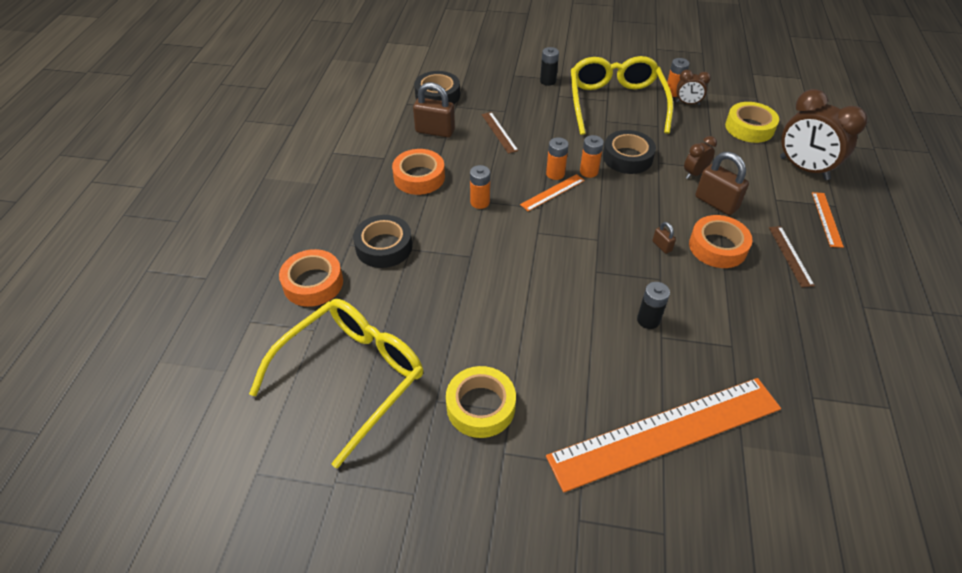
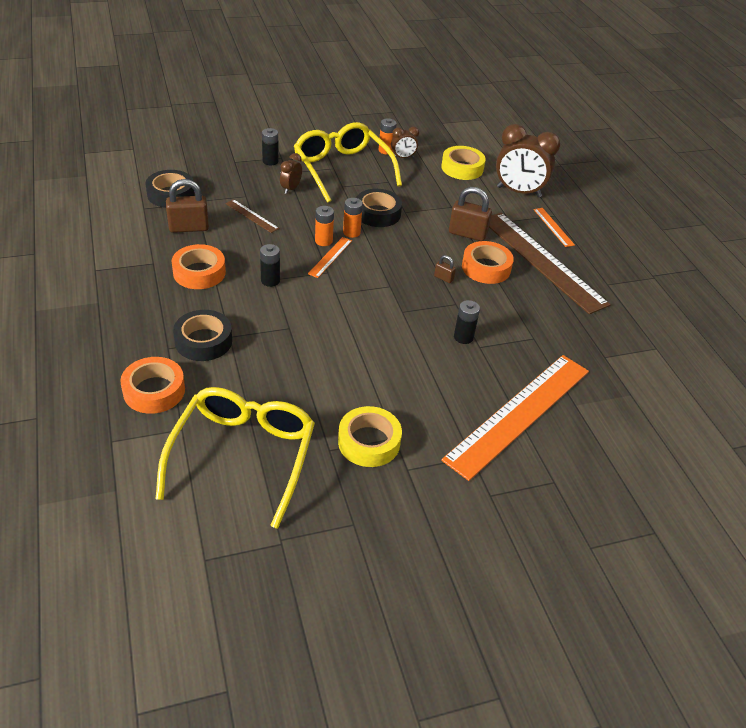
camera: 30 degrees left, 5 degrees down
(480, 202) = (270, 280): orange battery -> black battery
(694, 173) = (438, 214): brown clock -> brown clock (291, 189)
(790, 256) = (541, 261): brown ruler -> brown ruler, size x2.43

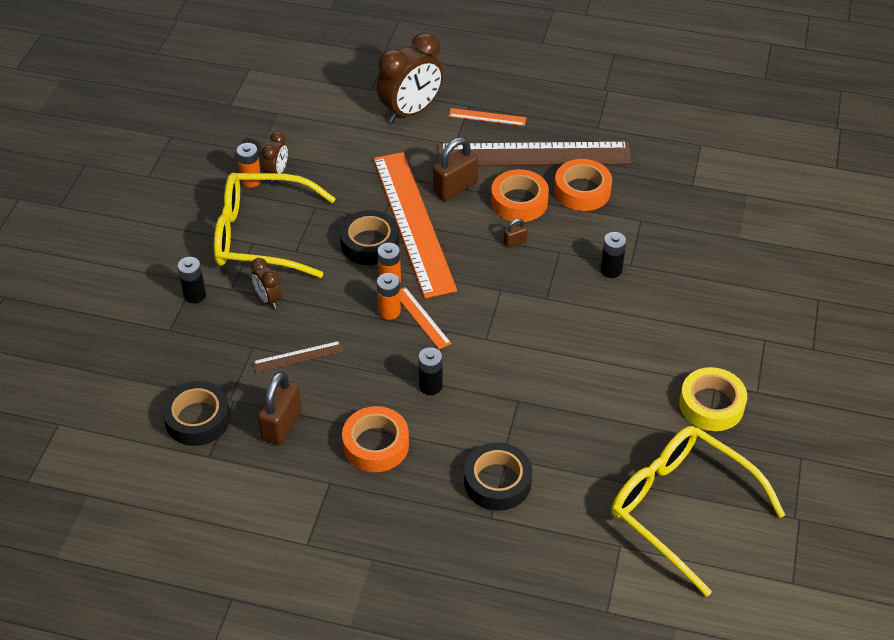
camera: 55 degrees left, 5 degrees up
(154, 391) = (552, 551): orange tape -> orange tape (582, 191)
(462, 168) = (334, 133): yellow tape -> none
(519, 414) = (731, 281): orange ruler -> orange ruler (414, 222)

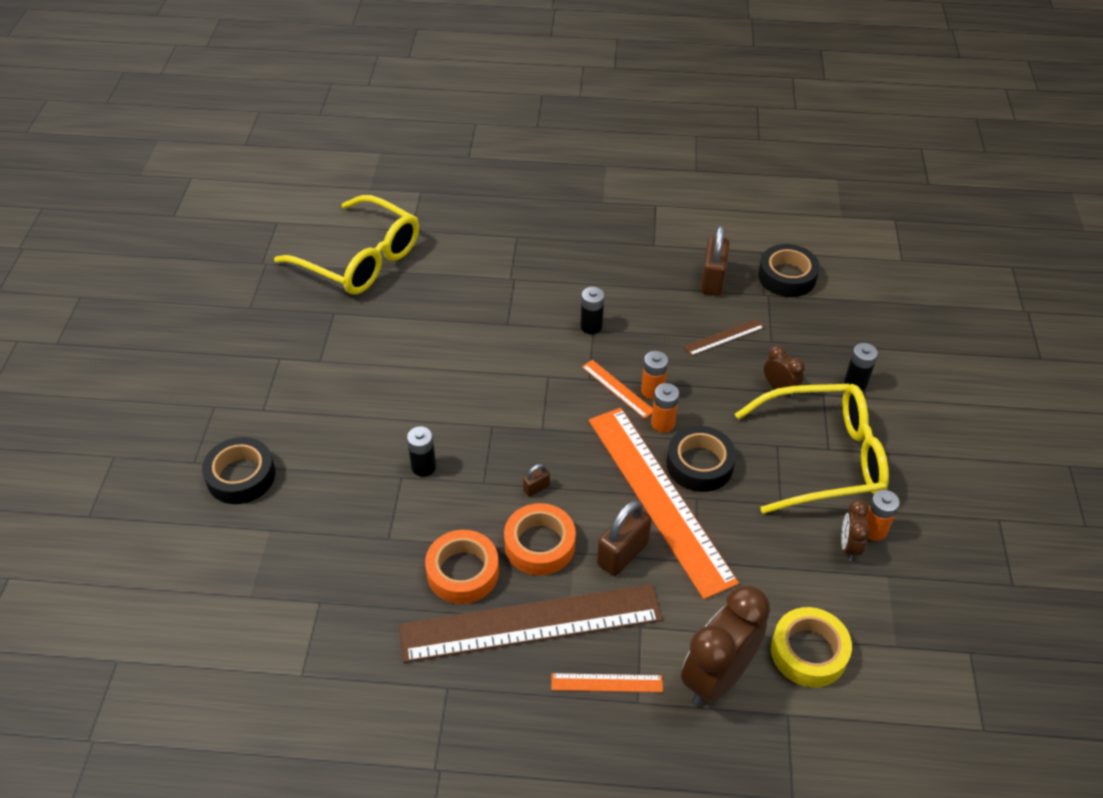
camera: 170 degrees right, 0 degrees up
(376, 444) = (625, 275): orange tape -> none
(497, 482) = (515, 260): black tape -> black tape (241, 476)
(711, 405) = (326, 341): yellow tape -> yellow tape (808, 652)

